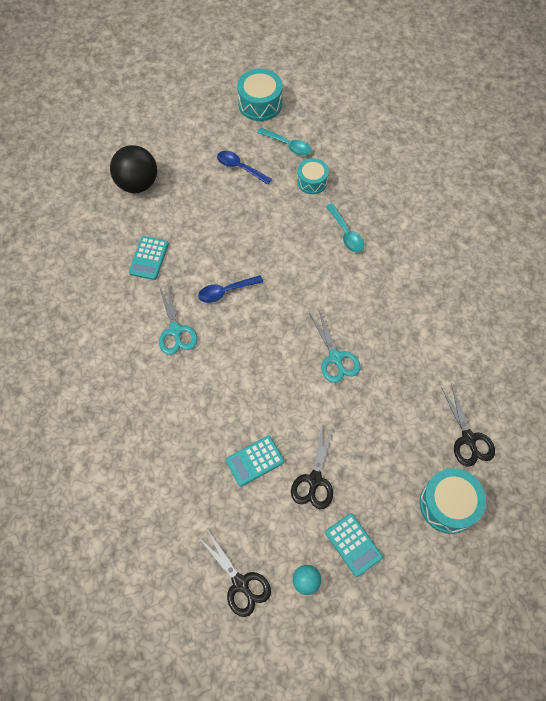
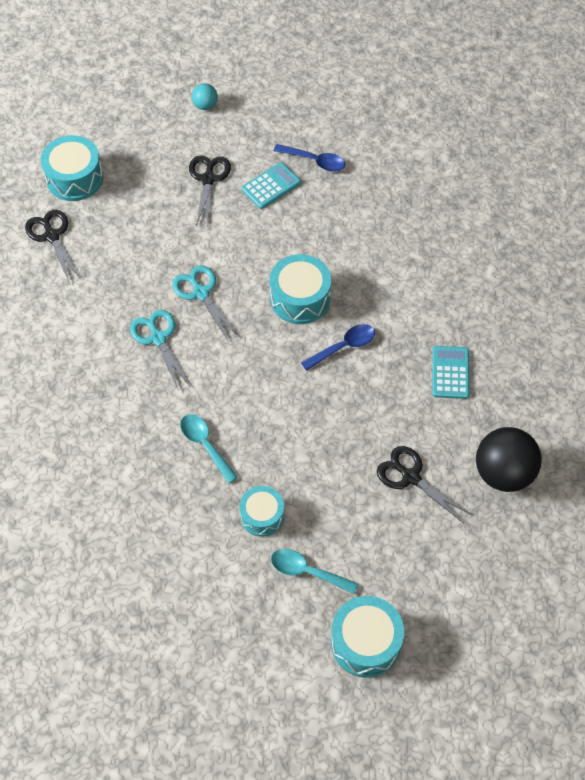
camera: 170 degrees right, 5 degrees down
(175, 331) = (390, 294): turquoise scissors -> turquoise scissors (158, 338)
(240, 167) = (369, 522): blue spoon -> blue spoon (314, 161)
(240, 583) = (264, 96): black scissors -> black scissors (410, 477)
(251, 339) = (300, 298): none -> turquoise drum
(353, 544) = (165, 136): turquoise calculator -> none

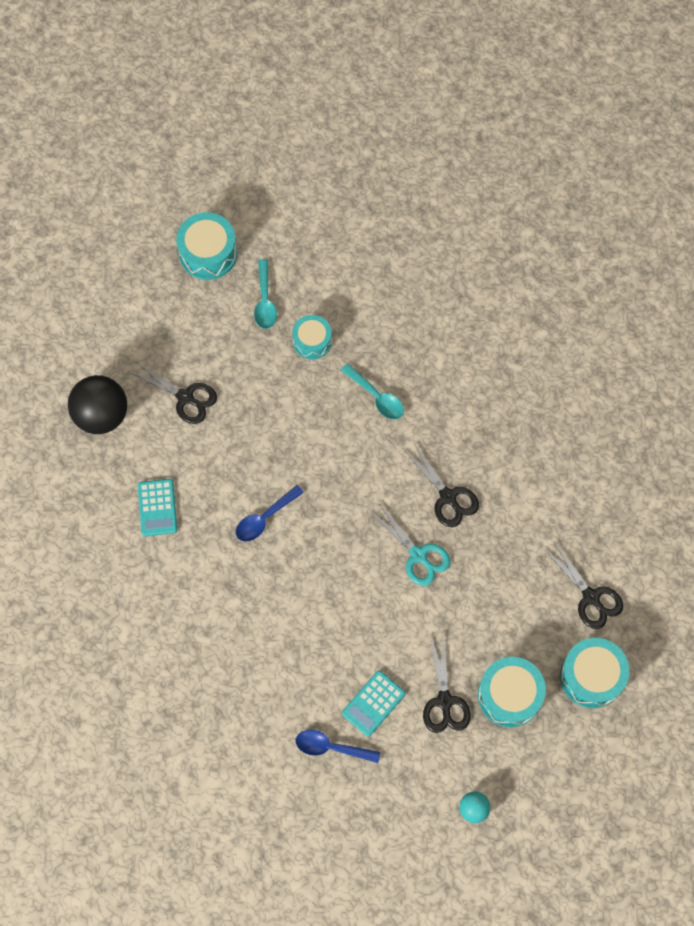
camera: 170 degrees right, 10 degrees up
(158, 338) = (448, 497): turquoise scissors -> black scissors
(300, 298) = (317, 566): turquoise drum -> turquoise drum (509, 695)
(307, 571) = (265, 301): turquoise spoon -> turquoise spoon turned 75 degrees clockwise

